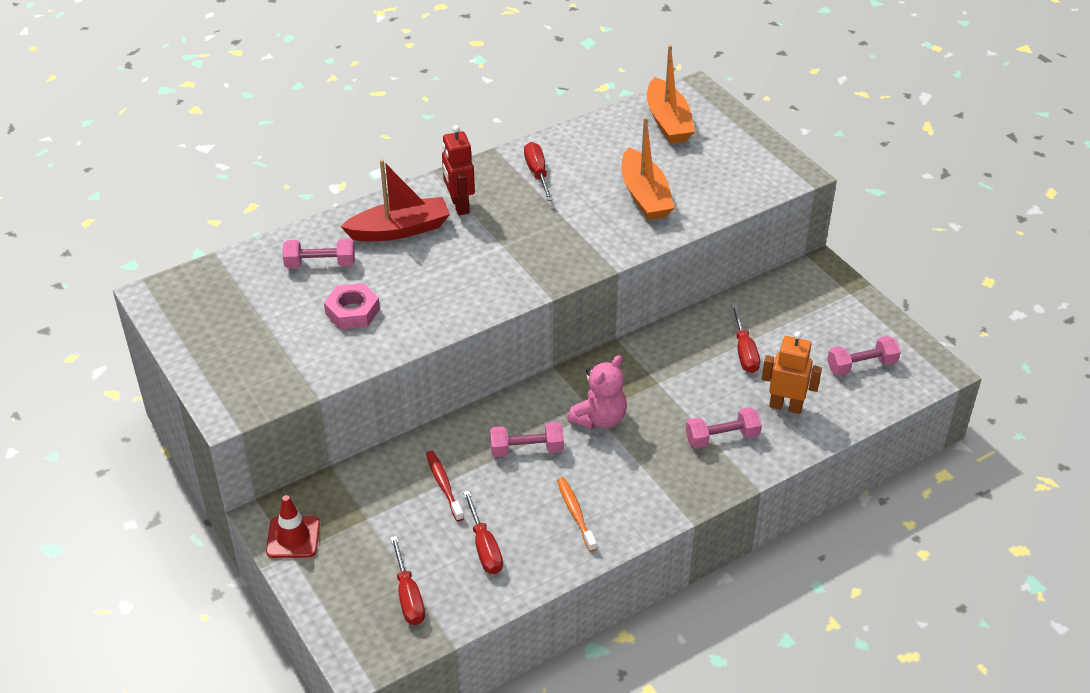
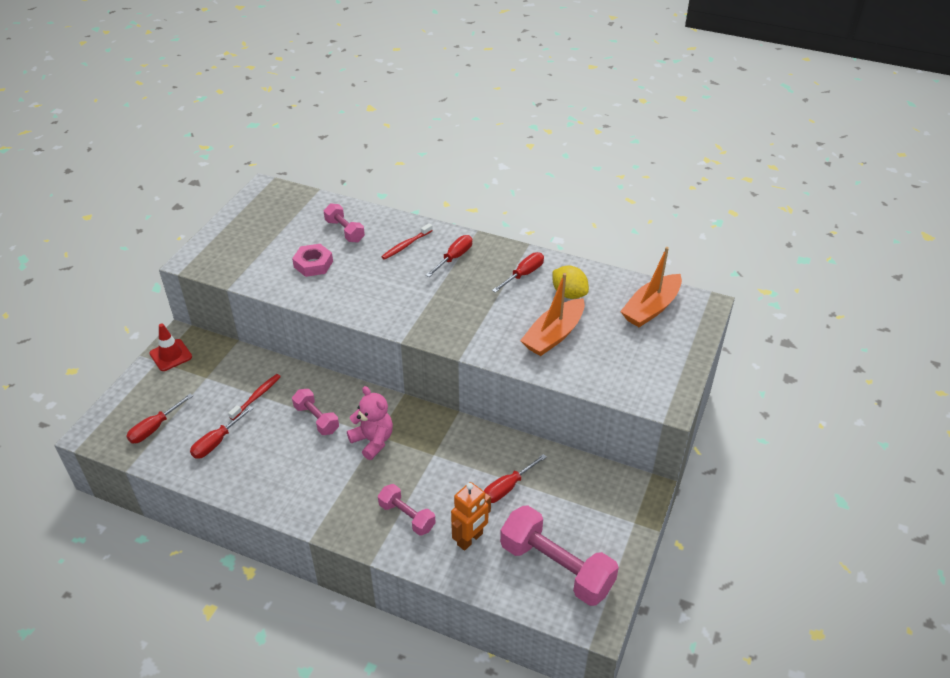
camera: 55 degrees right, 0 degrees up
(400, 230) = (406, 245): red boat -> red toothbrush
(459, 206) = (454, 257): red robot -> red screwdriver
(575, 513) = (276, 472): orange toothbrush -> none
(597, 159) = (569, 294): none -> yellow lemon
(599, 419) = (373, 441): pink teddy bear -> pink teddy bear turned 135 degrees counterclockwise
(785, 406) = (470, 539): orange robot -> orange robot turned 60 degrees clockwise
(861, 365) = (556, 567): pink dumbbell -> pink dumbbell, size x1.82

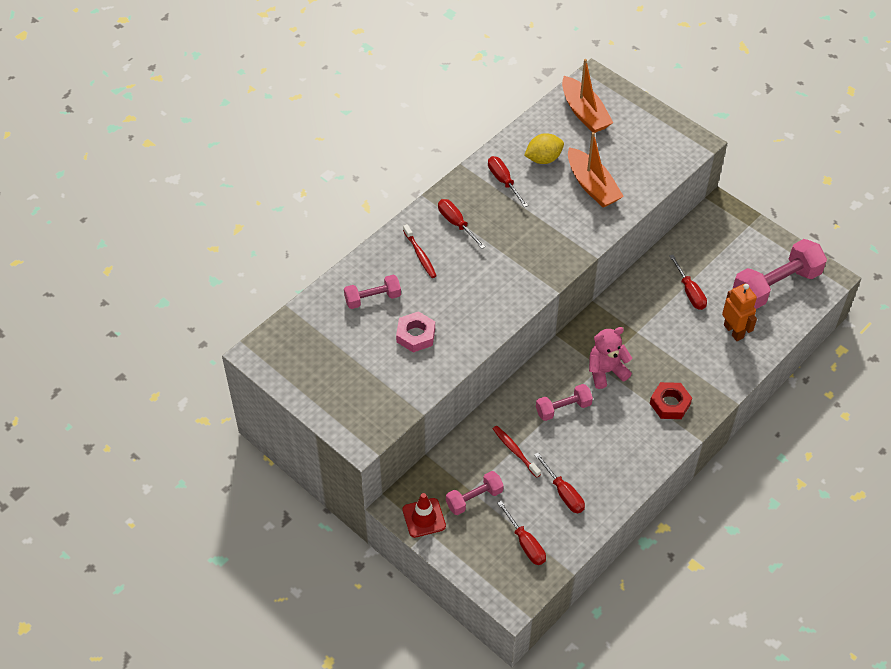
camera: 70 degrees left, 10 degrees up
(349, 502) = (670, 403): none -> red nut
(407, 516) = (698, 367): pink dumbbell -> pink dumbbell (474, 498)

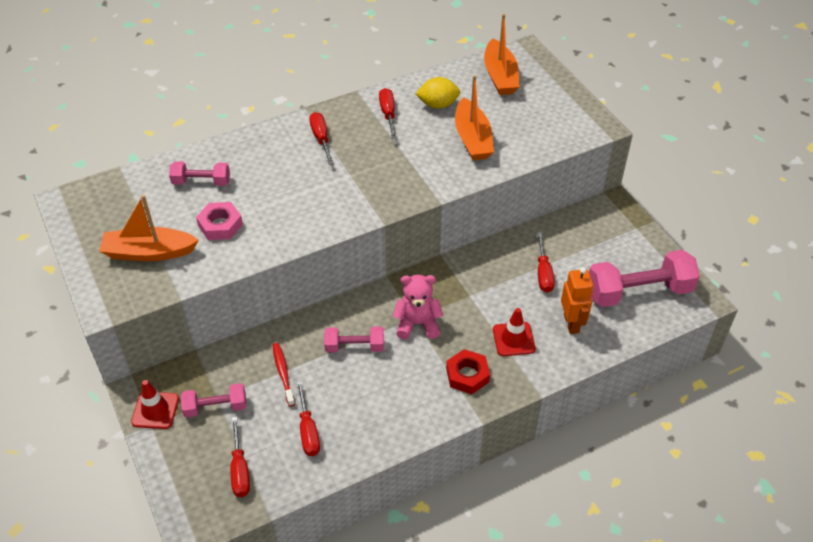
camera: 20 degrees right, 5 degrees down
(368, 380) = (149, 252): none -> orange boat
(420, 255) = (270, 156): red toothbrush -> none
(693, 360) = (513, 339): none -> red traffic cone

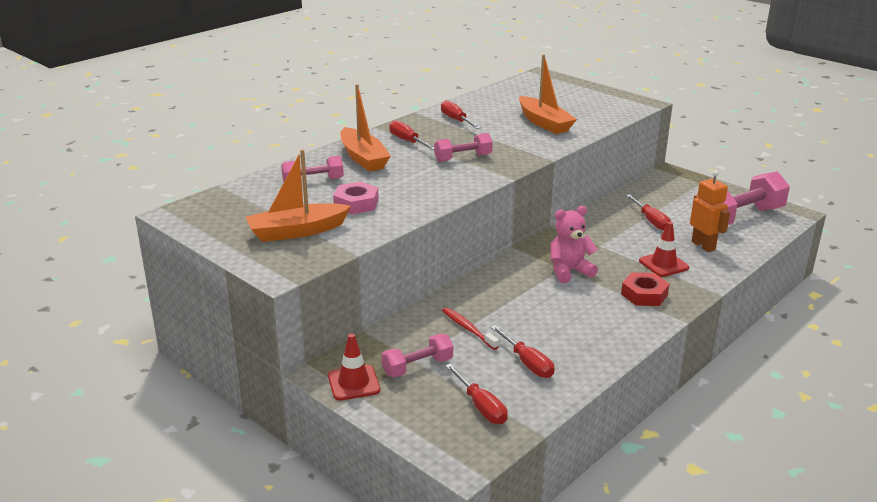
camera: 20 degrees left, 20 degrees down
(354, 347) = (523, 297): pink dumbbell -> pink dumbbell (463, 158)
(438, 105) = (495, 110): yellow lemon -> none
(500, 76) = (533, 89): orange boat -> orange boat (363, 158)

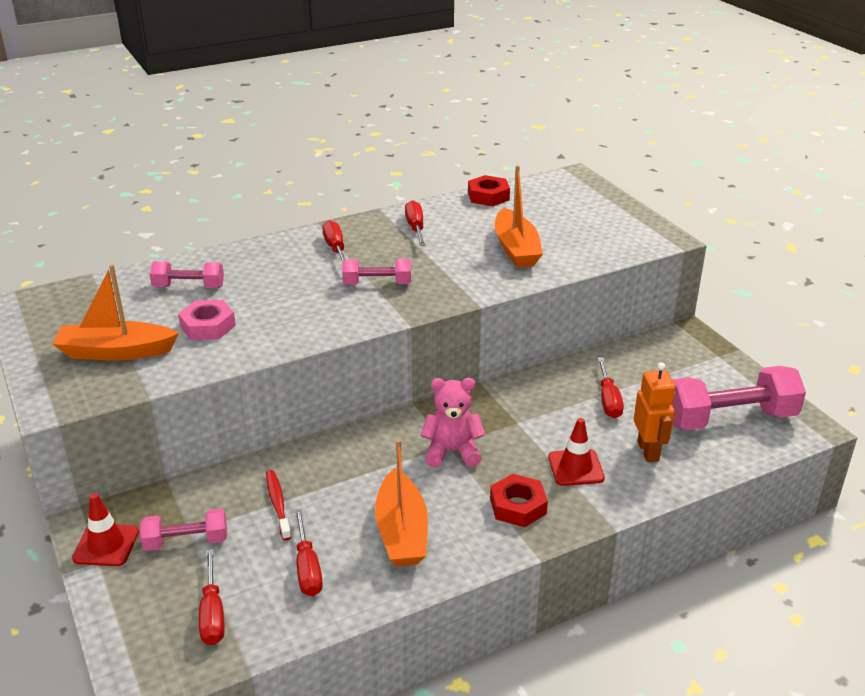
camera: 20 degrees right, 5 degrees up
(363, 158) = (268, 264): orange boat -> orange boat (402, 532)
(491, 94) = (488, 196): none -> red nut

